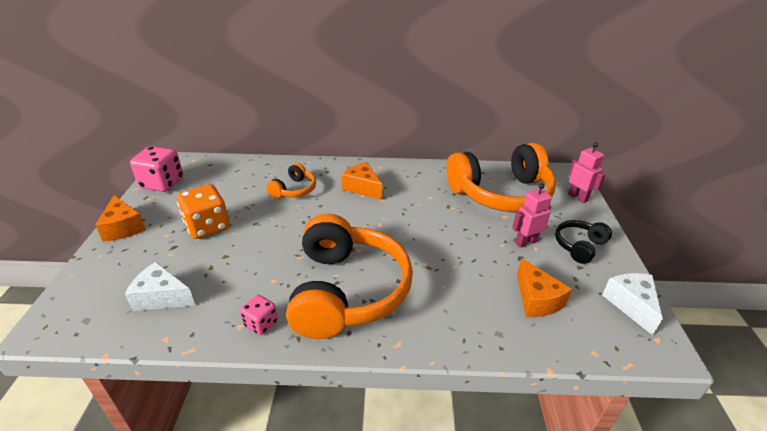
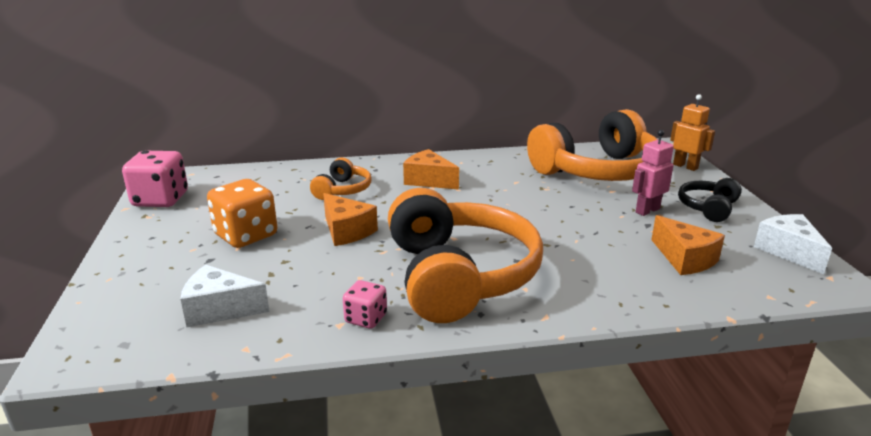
camera: 10 degrees left, 10 degrees down
(123, 227) = (128, 248): orange cheese -> orange cheese (347, 231)
(578, 197) = (685, 166): pink robot -> orange robot

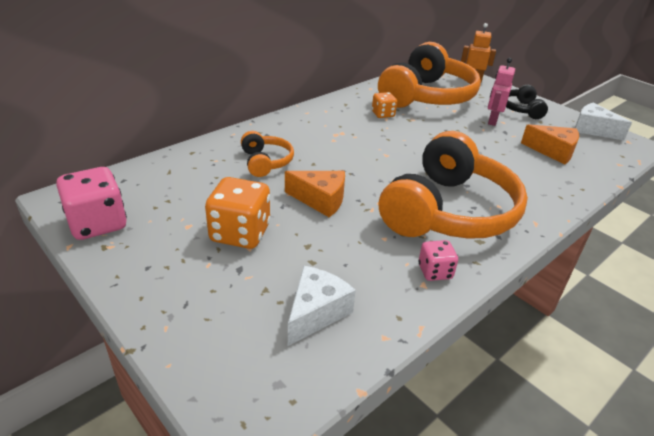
camera: 35 degrees left, 10 degrees up
(219, 309) = (316, 312): white cheese -> white cheese turned 150 degrees clockwise
(428, 180) = (323, 134): orange cheese -> none
(458, 276) = (448, 211): orange headphones -> orange headphones turned 75 degrees clockwise
(518, 177) = (383, 114): none -> orange dice

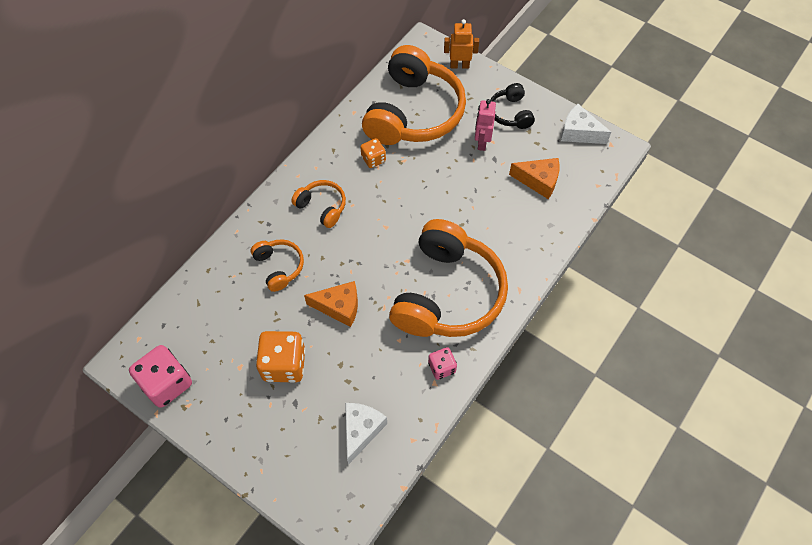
camera: 10 degrees left, 25 degrees up
(324, 133) = (322, 207): none -> orange headphones

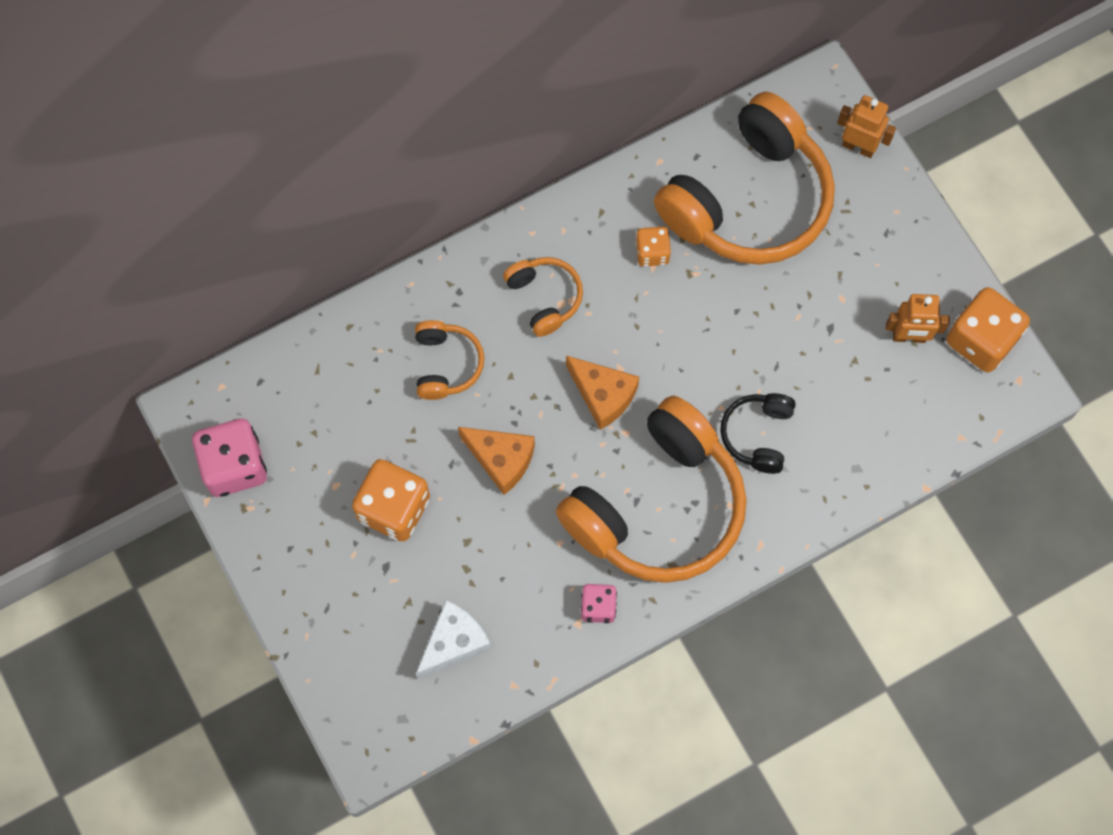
camera: 25 degrees right, 10 degrees up
(482, 142) = (825, 293): pink robot -> none
(510, 113) = (894, 263): black headphones -> black headphones (758, 435)
(539, 146) = (909, 337): none -> orange robot
(539, 181) = (877, 392): orange cheese -> orange cheese (603, 395)
(579, 133) = (981, 340): white cheese -> orange dice

